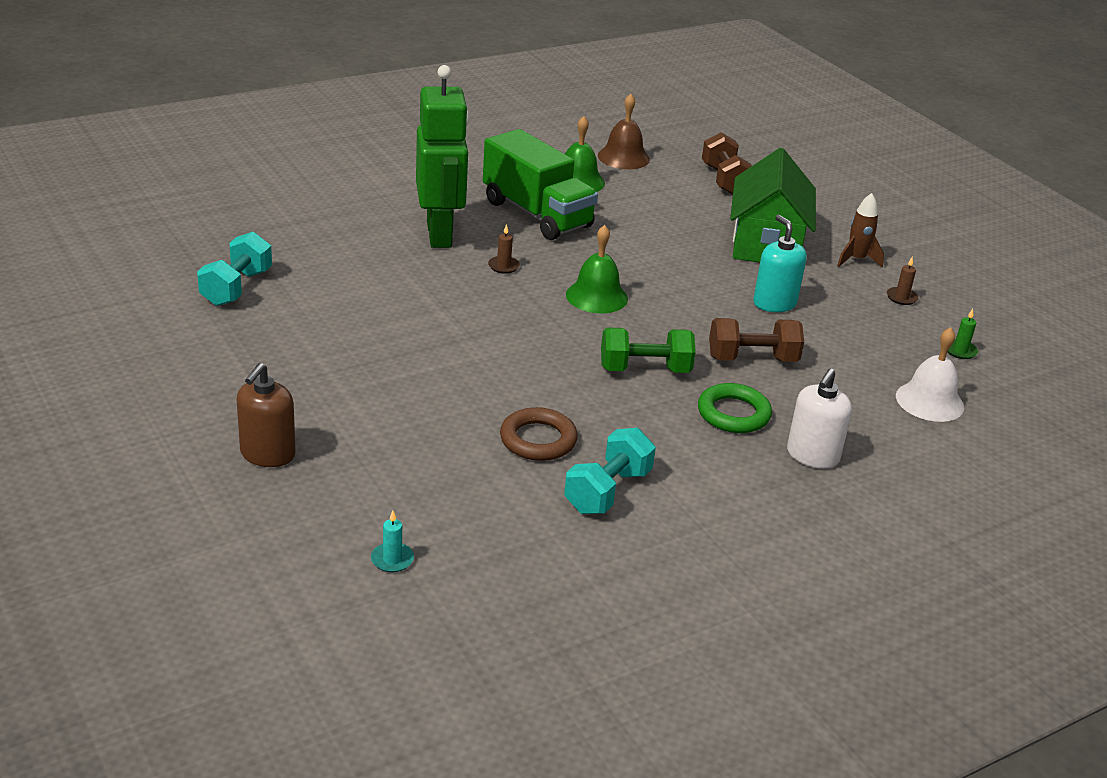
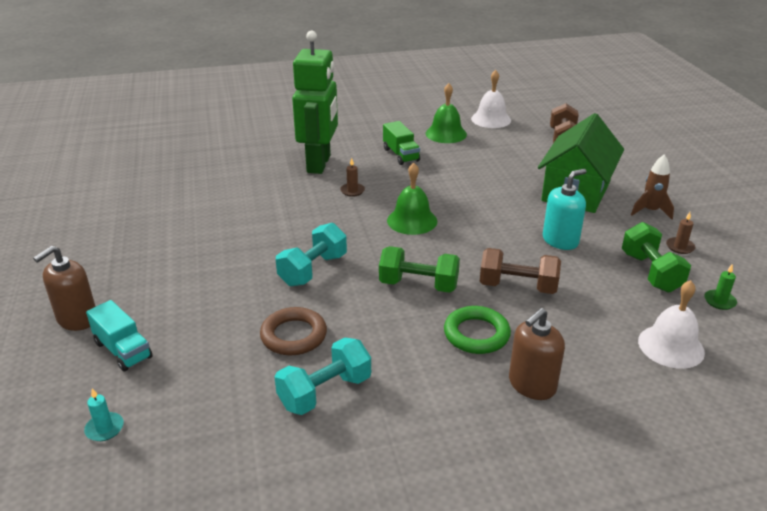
camera: 20 degrees right, 0 degrees up
(236, 288) = (150, 189): turquoise dumbbell -> turquoise dumbbell (313, 270)
(351, 480) = (123, 350): none -> turquoise truck
(537, 214) = (401, 155): green truck -> green truck, size x0.52
(623, 157) = (491, 119): brown bell -> white bell
(774, 303) = (560, 240): turquoise soap dispenser -> turquoise soap dispenser turned 60 degrees clockwise
(812, 456) = (532, 385): white soap dispenser -> brown soap dispenser
(882, 328) = (650, 272): none -> green dumbbell

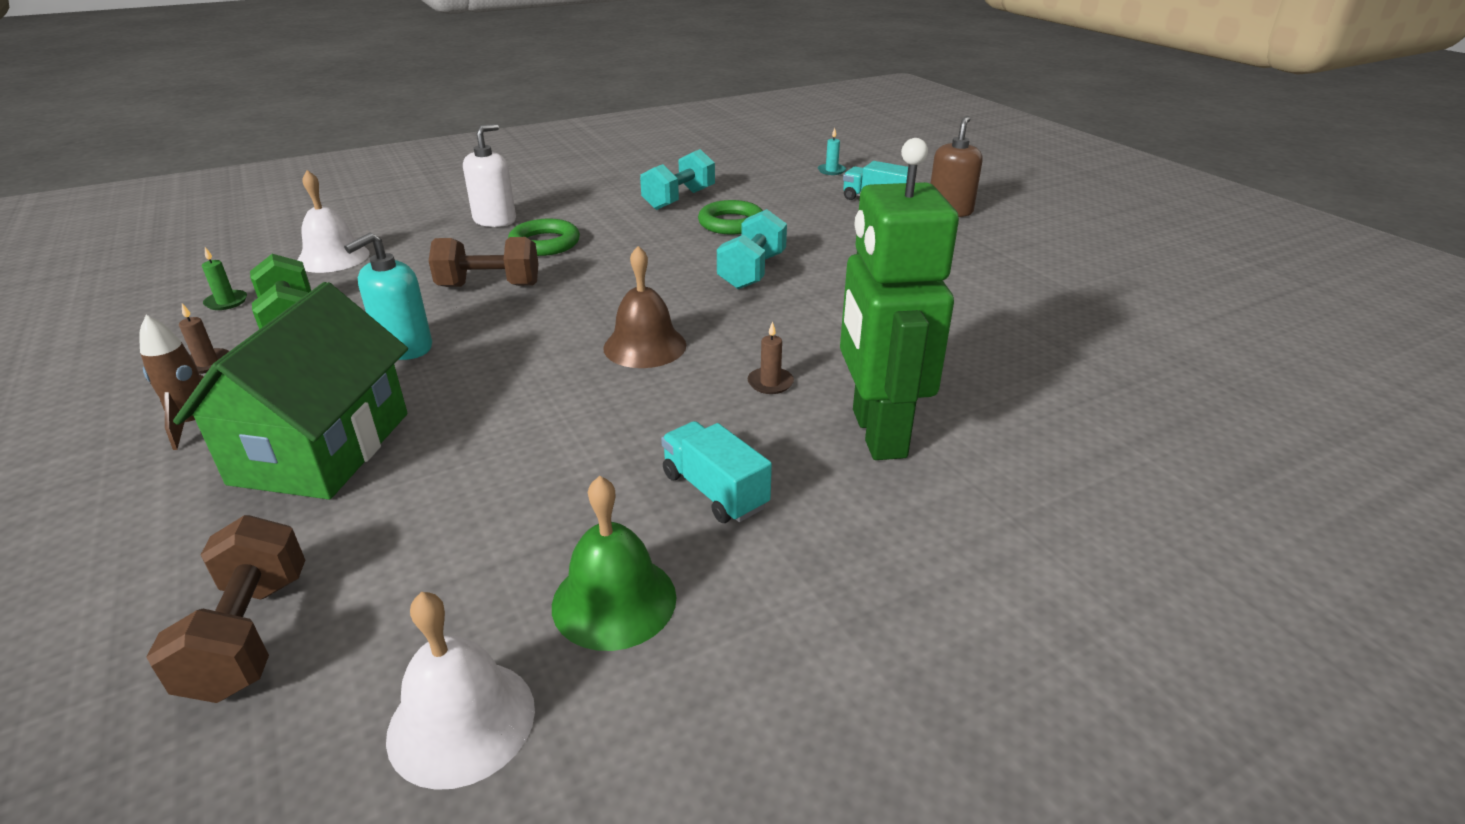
camera: 165 degrees right, 0 degrees up
(294, 335) = (731, 223): brown ring -> green ring
(401, 155) = (714, 491): green truck -> turquoise truck
(412, 220) = (645, 346): green bell -> brown bell
(418, 285) = (615, 273): green dumbbell -> none
(532, 385) = (495, 220): brown soap dispenser -> white soap dispenser

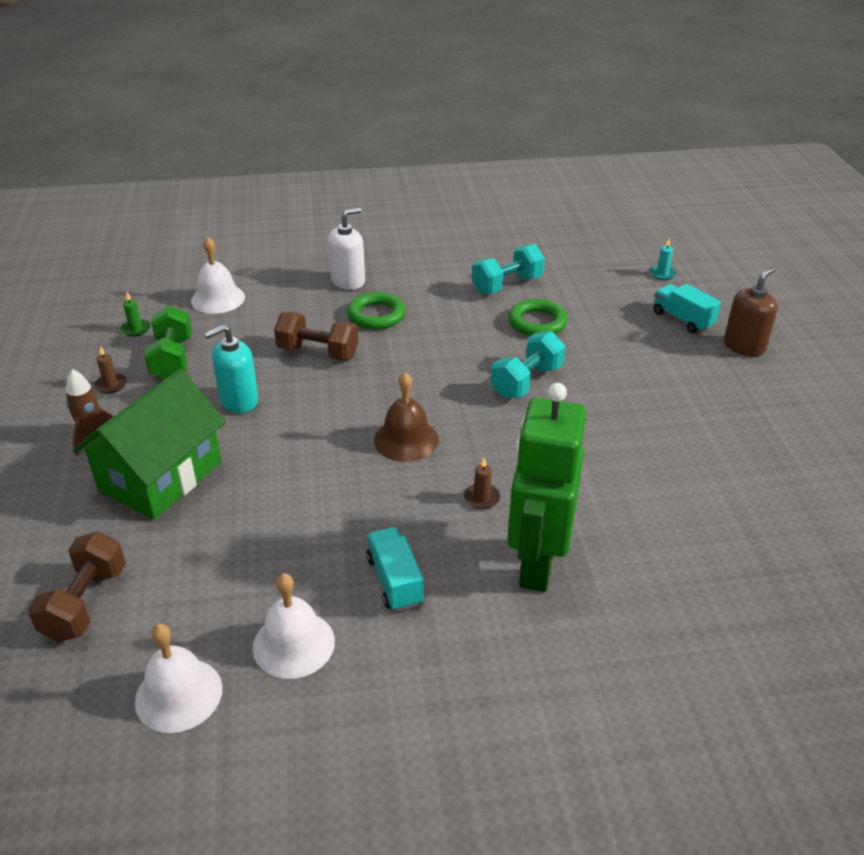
camera: 20 degrees right, 5 degrees up
(614, 600) = (293, 644): green bell -> white bell

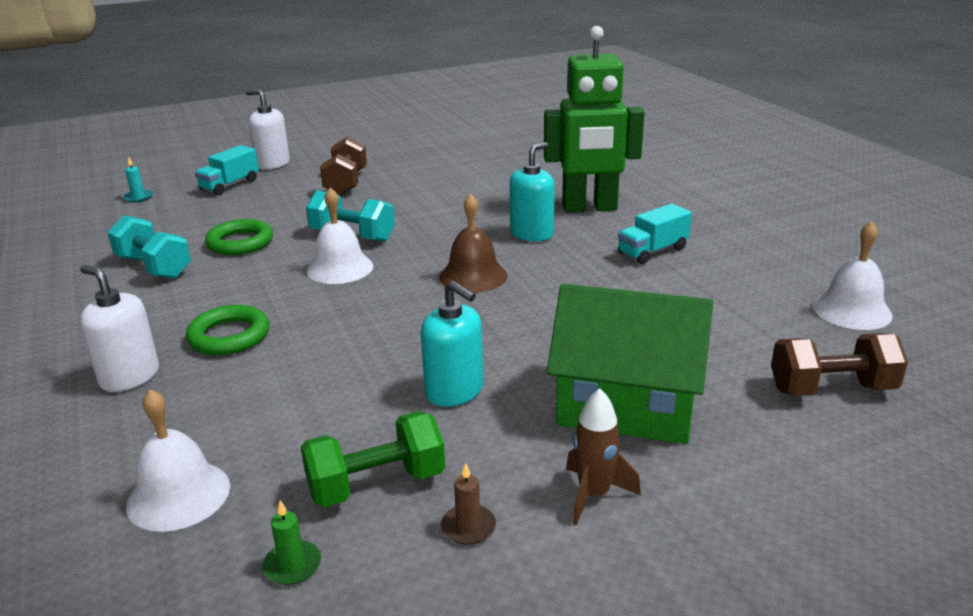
camera: 105 degrees left, 10 degrees down
(293, 644) = (753, 276): white bell -> white bell (340, 268)
(318, 352) = (328, 359): brown dumbbell -> brown dumbbell (346, 183)
(482, 498) = (531, 234): brown candle -> turquoise soap dispenser
(744, 346) = (273, 164): brown soap dispenser -> white soap dispenser

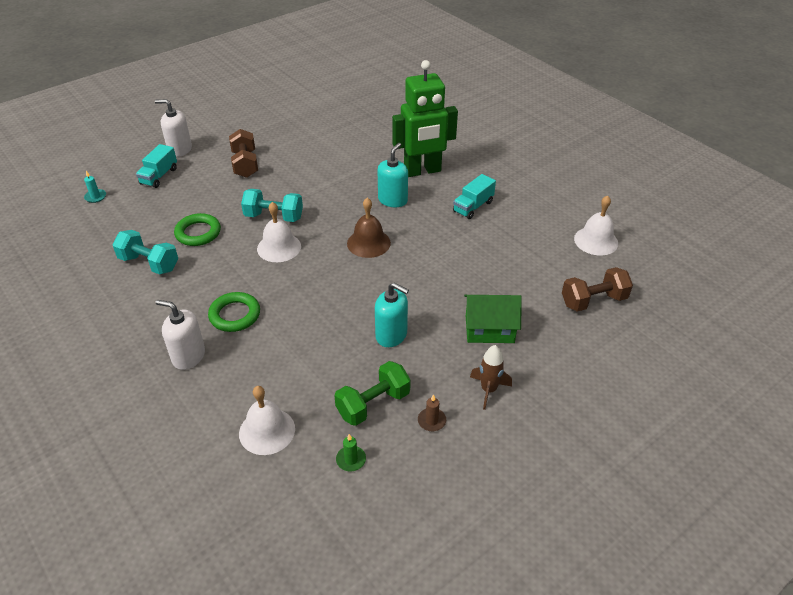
camera: 15 degrees left, 15 degrees up
(626, 405) = (489, 329): green house -> green house, size x0.66

